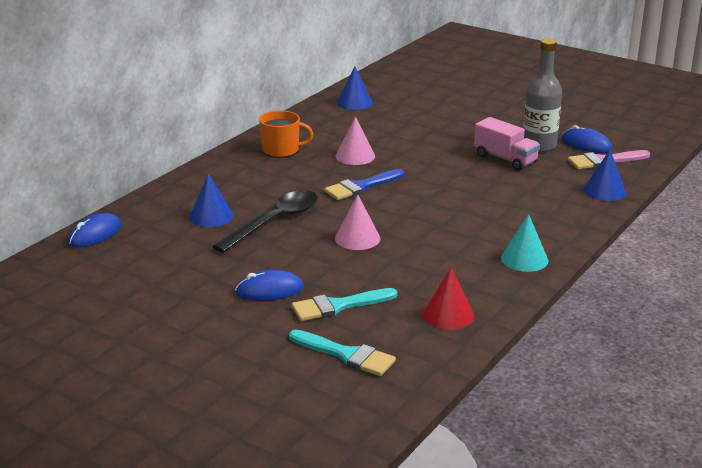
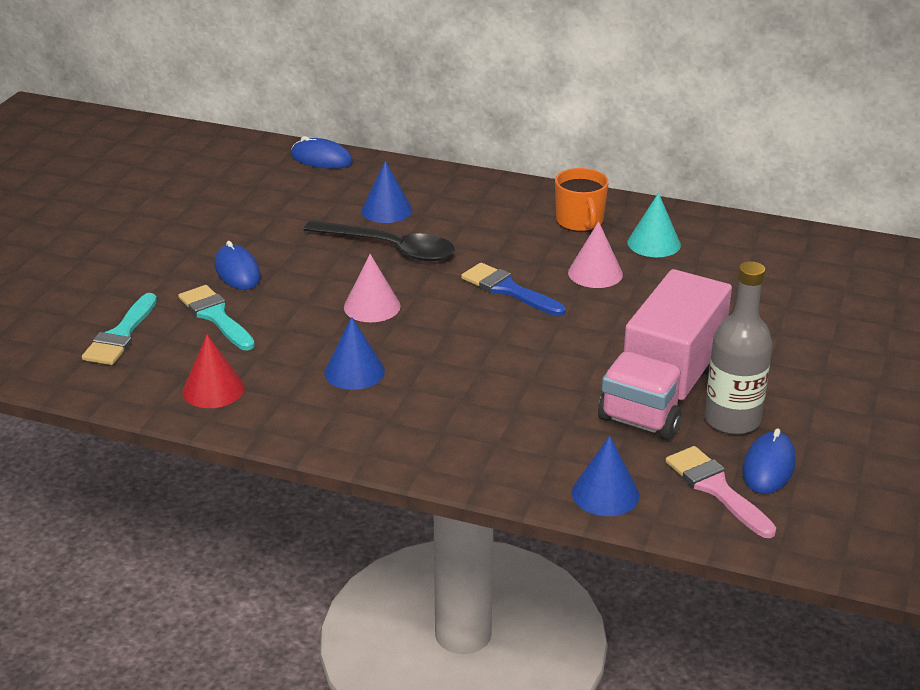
camera: 75 degrees right, 5 degrees up
(354, 102) = (771, 248): blue cone -> blue cone (354, 371)
(505, 159) = (662, 392): pink truck -> pink truck, size x1.76
(524, 259) = (364, 434): turquoise cone -> turquoise cone (654, 243)

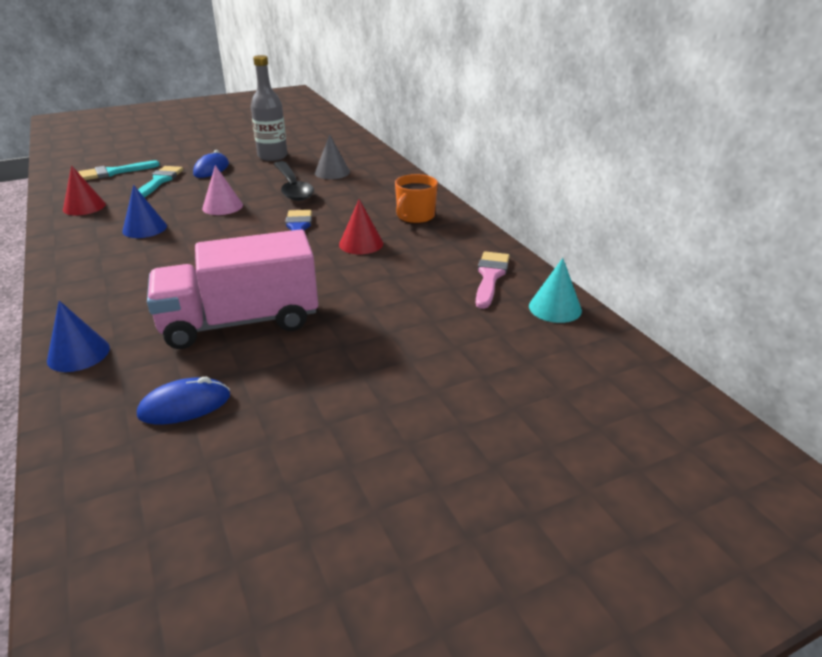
camera: 45 degrees right, 0 degrees up
(321, 159) = (356, 143): blue mouse -> none
(386, 210) = (332, 172): blue cone -> grey cone
(595, 273) = (361, 244): pink cone -> red cone
(654, 243) = (431, 245): turquoise cone -> turquoise cone (555, 308)
(716, 489) = (127, 395): pink brush -> pink brush (490, 277)
(732, 420) = (237, 363): grey bottle -> grey bottle (272, 156)

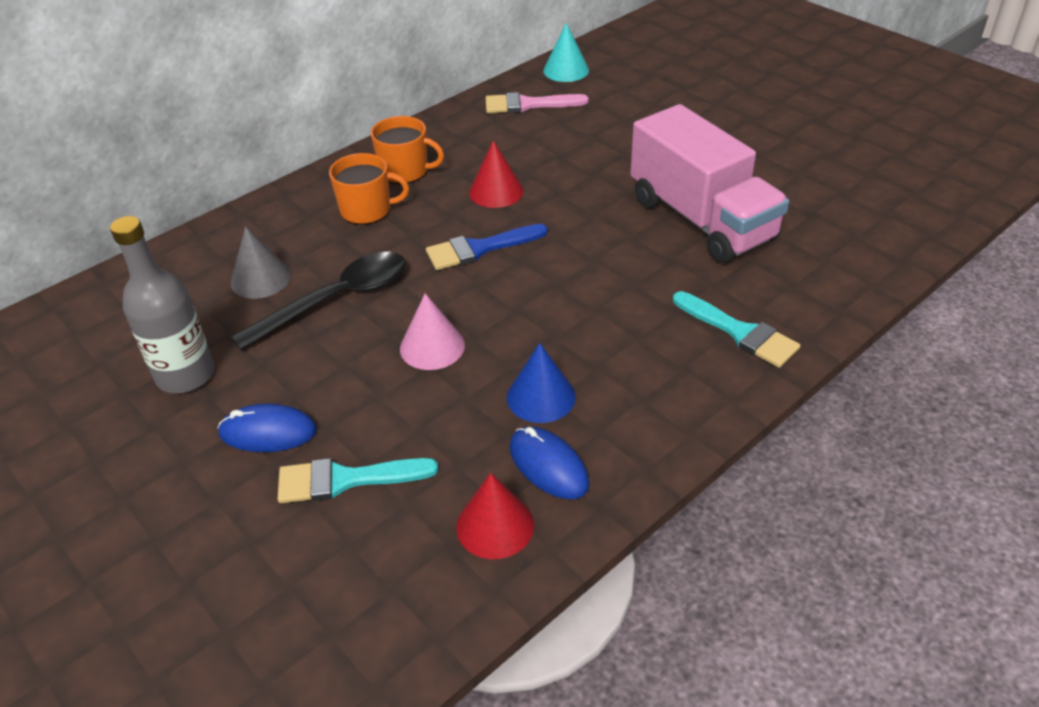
camera: 105 degrees left, 10 degrees up
(78, 354) = (827, 299): blue cone -> none
(114, 172) = (311, 586): turquoise brush -> turquoise brush (739, 332)
(185, 405) = (830, 204): blue mouse -> blue mouse (548, 466)
(376, 201) = (367, 210): none -> orange mug

